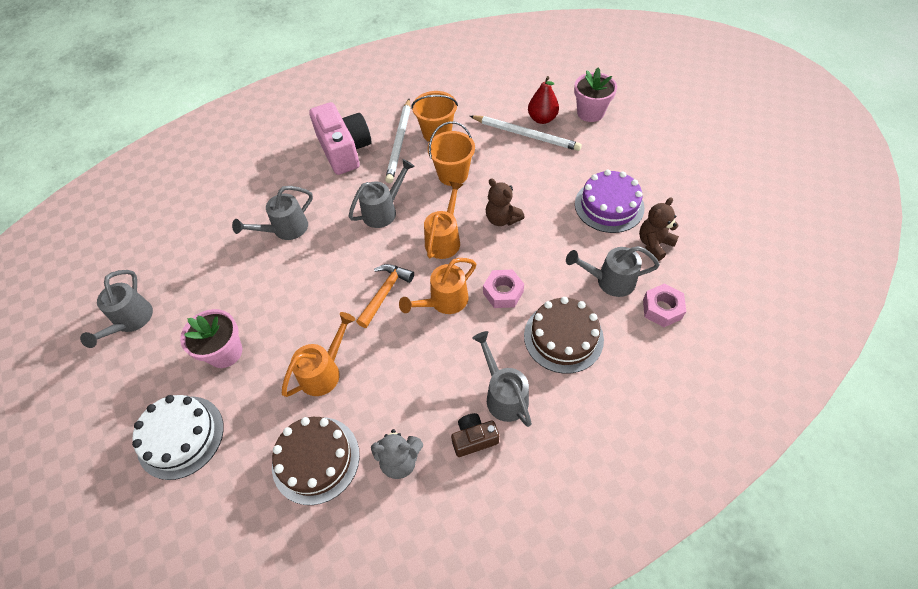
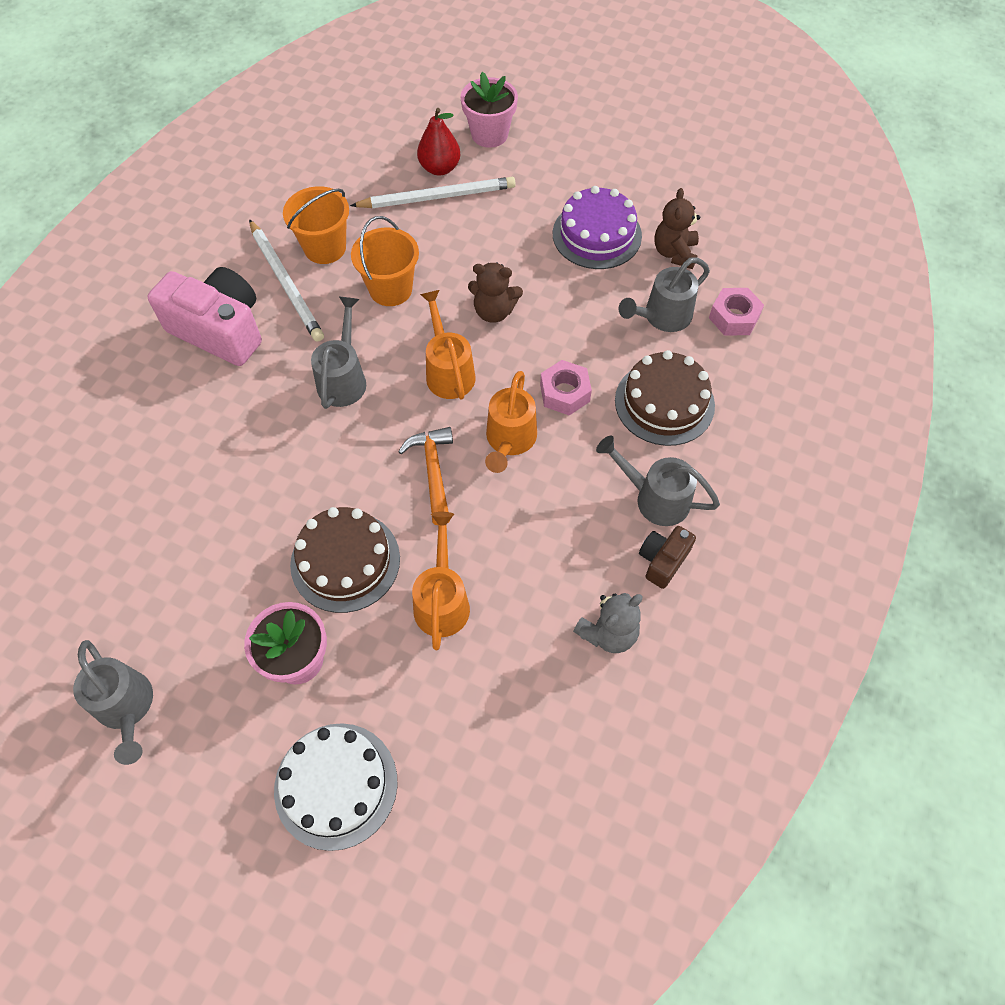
camera: 40 degrees left, 5 degrees up
(285, 229) = (234, 471): grey watering can -> none
(316, 459) = (519, 695): brown cake -> brown cake (345, 561)

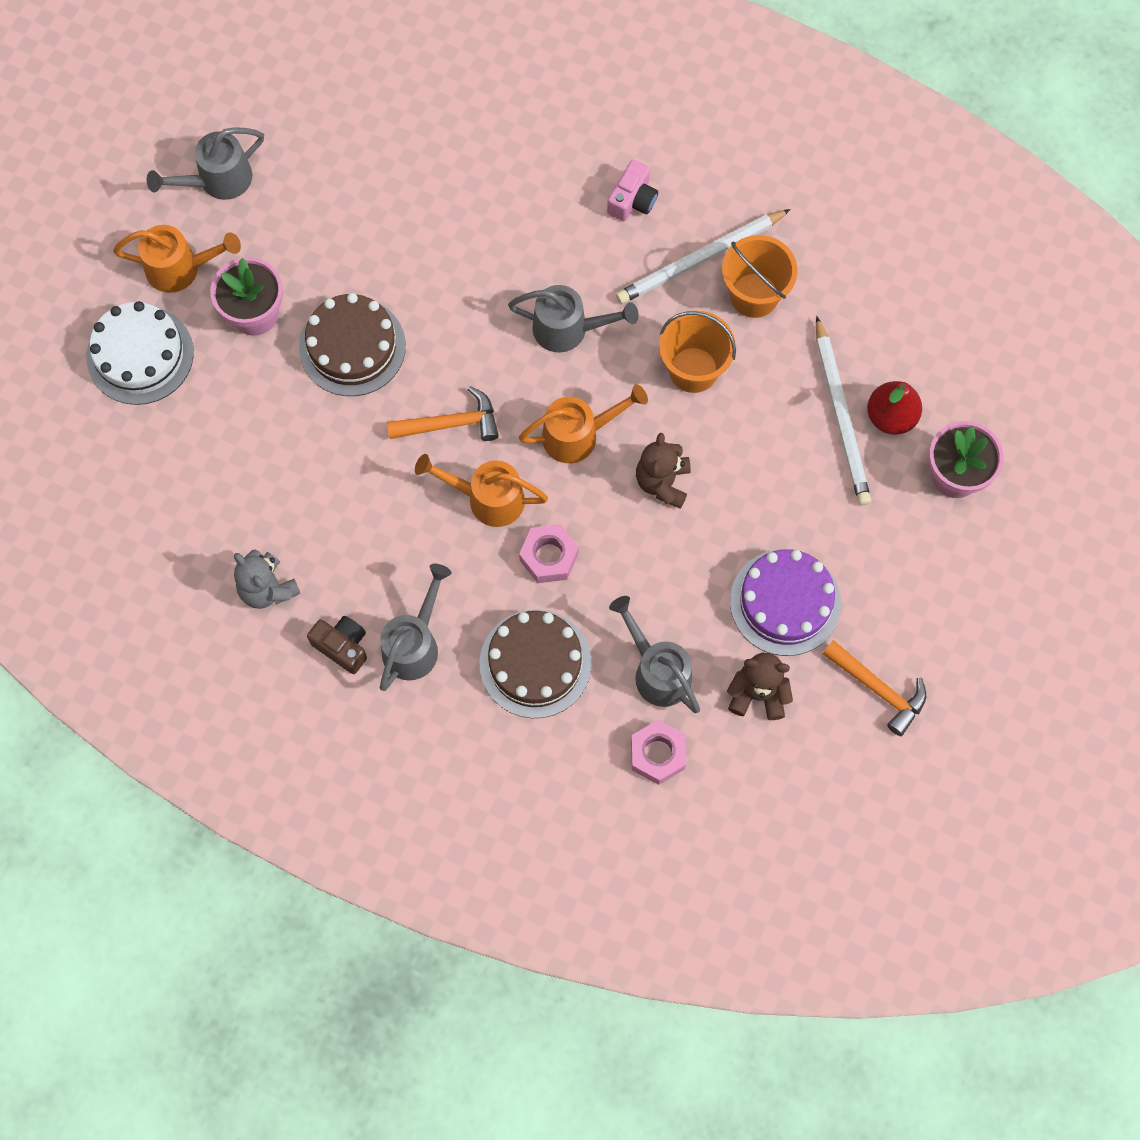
camera: 90 degrees right, 10 degrees up
(220, 330) = (632, 200): pink camera -> pink camera, size x0.50
(442, 600) = (307, 436): orange watering can -> orange watering can (181, 268)
(663, 182) = (878, 690): none -> orange hammer

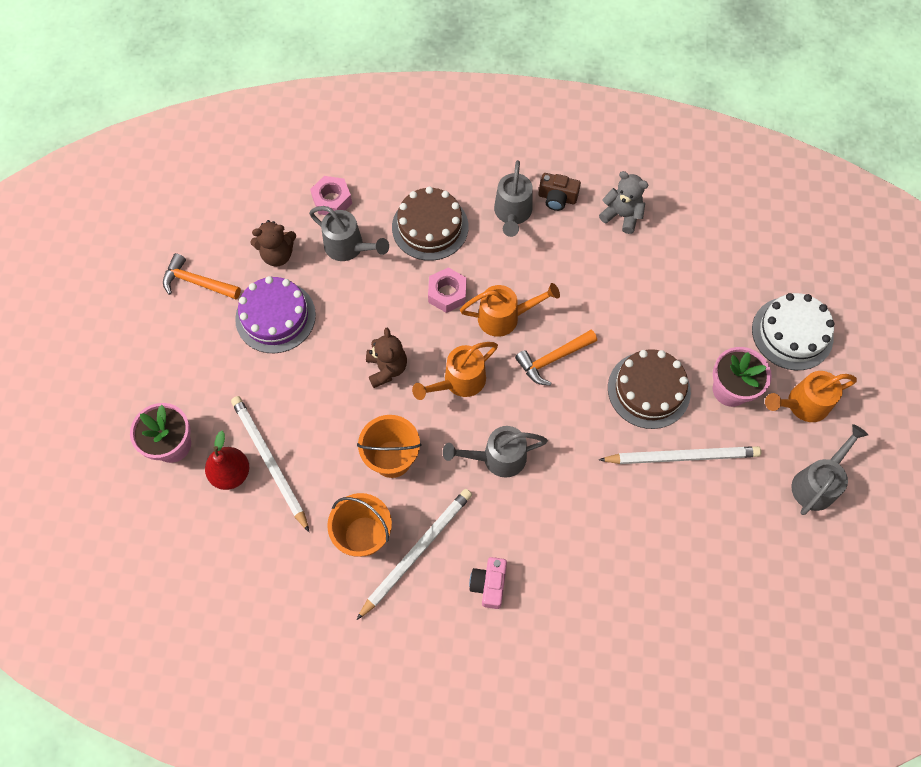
camera: 160 degrees right, 5 degrees down
(353, 259) = (682, 456): none -> white pencil

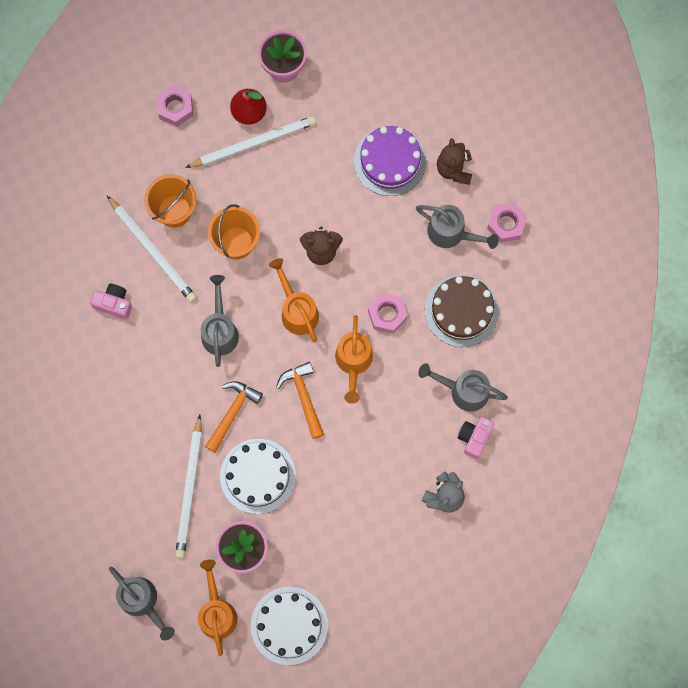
camera: 100 degrees right, 10 degrees up
(197, 282) = (437, 97): orange hammer -> orange hammer (232, 412)
(233, 560) = (175, 108): none -> pink nut
(348, 247) = (451, 233): grey watering can -> grey watering can turned 105 degrees counterclockwise
(557, 198) = (474, 437): brown camera -> pink camera
(648, 390) = (258, 476): brown cake -> white cake

